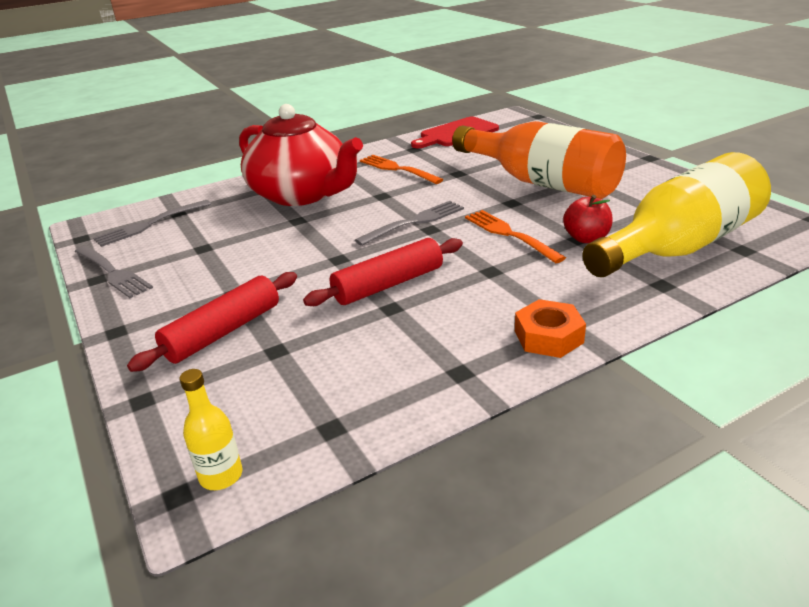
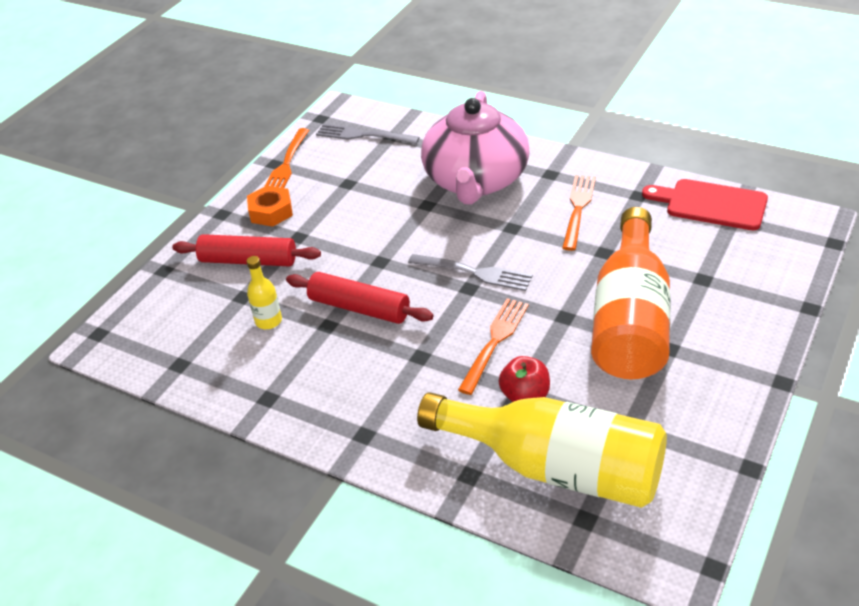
camera: 60 degrees right, 10 degrees up
(112, 272) = (286, 164): grey fork -> orange fork
(221, 476) = (119, 341): yellow bottle -> yellow bottle (268, 321)
(302, 194) = (476, 180): red teapot -> pink teapot
(548, 337) = (340, 428): orange nut -> orange nut (271, 212)

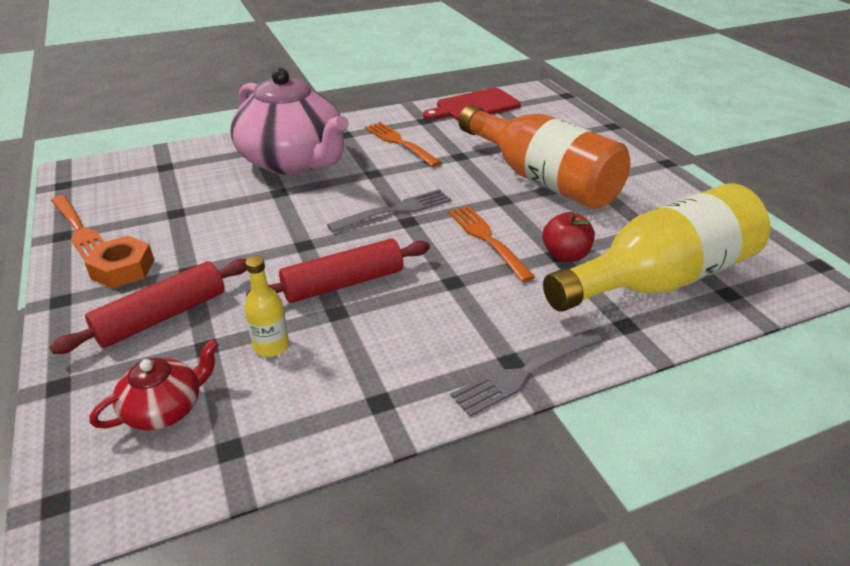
camera: 55 degrees left, 5 degrees down
(184, 320) = (165, 408): none -> red teapot
(364, 135) = (135, 177): grey fork -> grey fork (525, 372)

